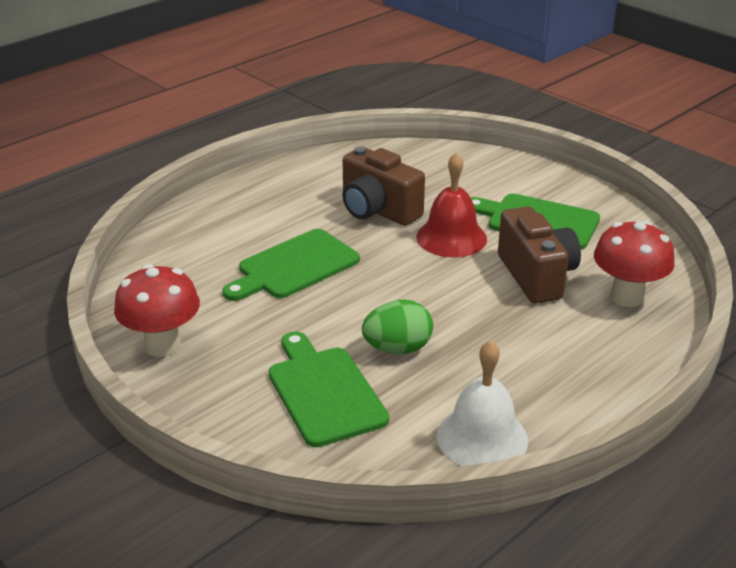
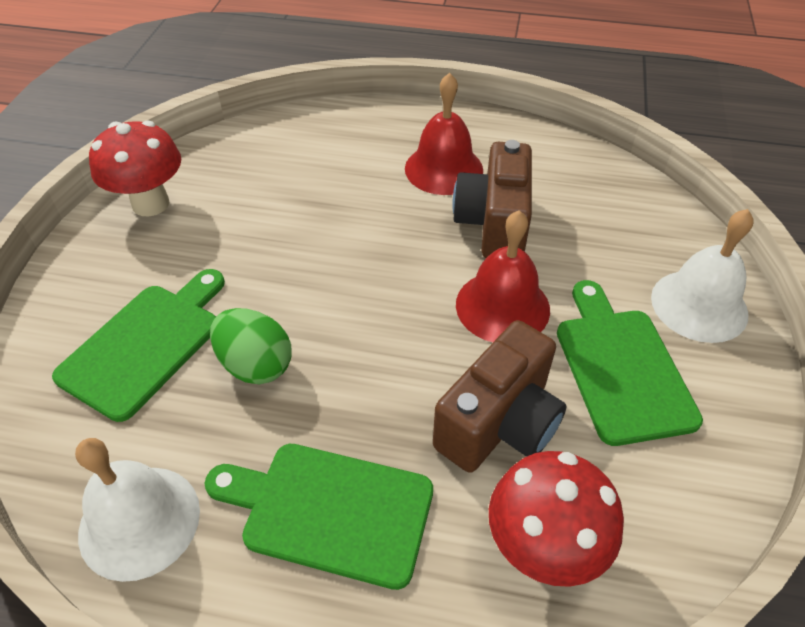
camera: 55 degrees right, 15 degrees up
(294, 266) = (336, 218): green cutting board -> green cutting board (330, 510)
(300, 206) = (444, 169): none -> red bell
(520, 178) = (699, 305): none -> white bell

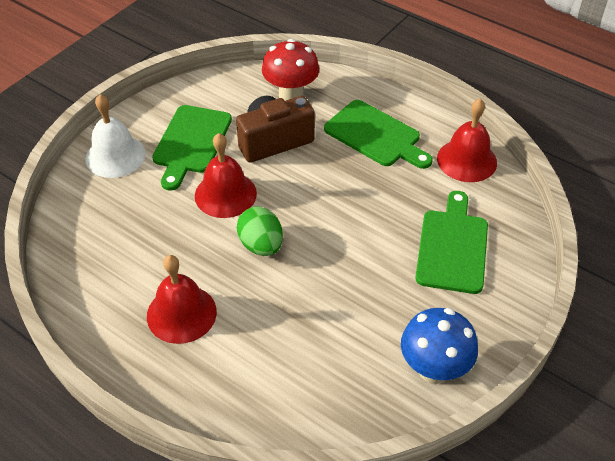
camera: 155 degrees left, 0 degrees up
(139, 521) = (467, 160): white bell -> red bell
(146, 344) = (452, 247): green cutting board -> green cutting board turned 135 degrees clockwise
(150, 204) = (433, 369): red mushroom -> blue mushroom
(255, 365) = (388, 212): green egg -> green egg (261, 245)
(494, 224) = (184, 250): brown camera -> none

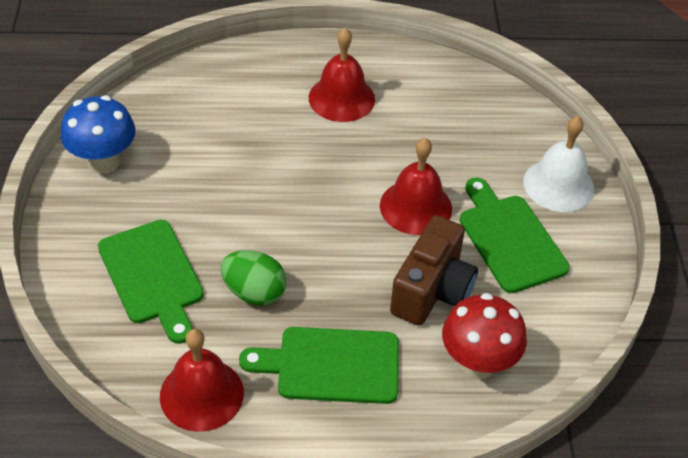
camera: 140 degrees right, 0 degrees up
(261, 245) = (334, 180): green egg -> green egg (254, 292)

